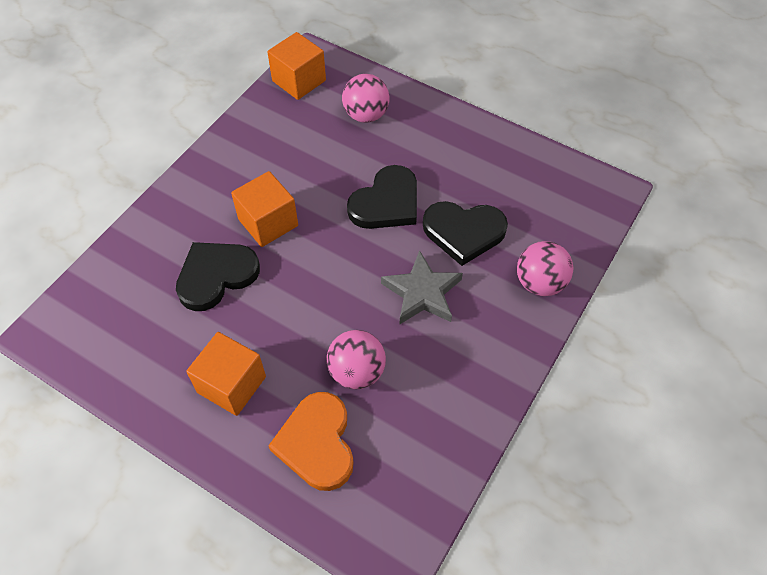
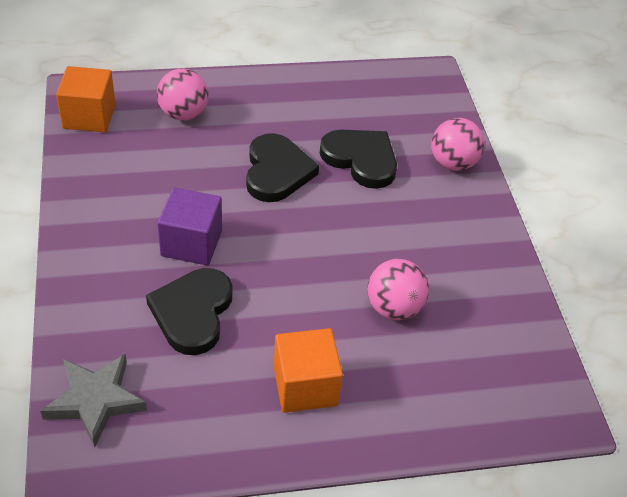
camera: 45 degrees left, 10 degrees down
(268, 222) = (191, 243): orange cube -> purple cube
(317, 443) = (422, 379): orange heart -> none
(422, 292) = (378, 220): grey star -> grey star (95, 400)
(463, 232) = (361, 159): black heart -> black heart turned 105 degrees counterclockwise

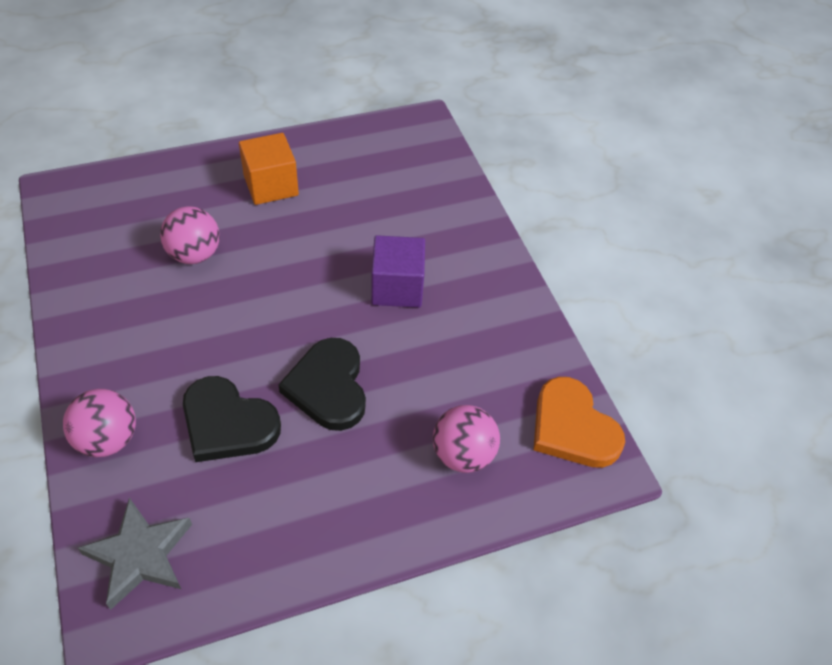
camera: 170 degrees right, 5 degrees up
(89, 116) = (572, 427): orange cube -> orange heart
(95, 400) = (427, 158): grey star -> grey star (140, 555)
(193, 313) = (376, 226): black heart -> none

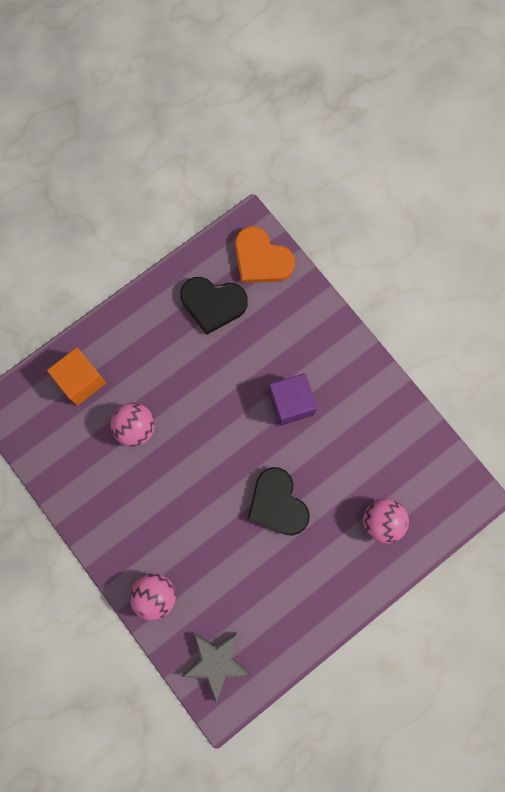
camera: 15 degrees left, 25 degrees up
(228, 423) = (225, 555): black heart -> black heart (213, 304)
(271, 185) = (159, 341): orange cube -> orange cube (81, 381)
(572, 427) = (445, 475): orange heart -> orange heart (261, 259)

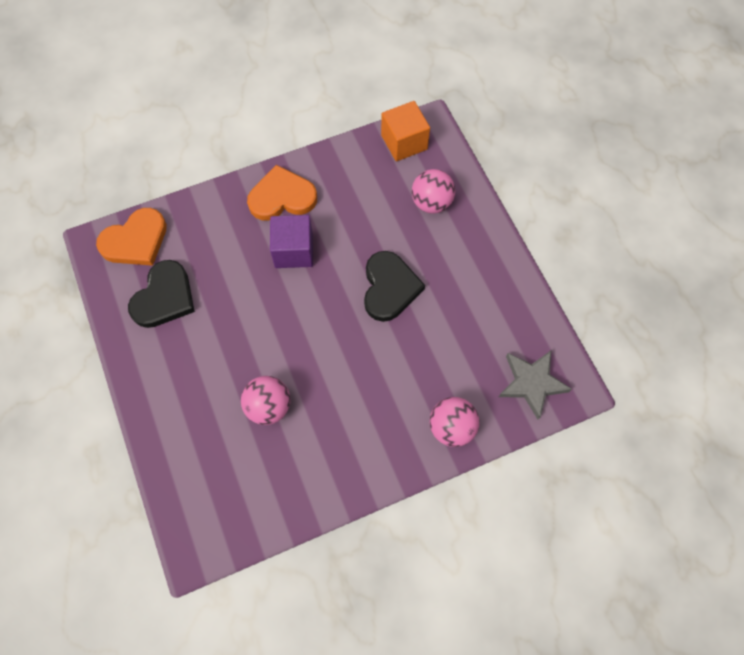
camera: 75 degrees left, 10 degrees down
(81, 381) = (196, 453): orange cube -> orange cube (404, 142)
(277, 504) = (389, 288): black heart -> black heart turned 75 degrees counterclockwise
(345, 375) = (282, 197): none -> orange heart

